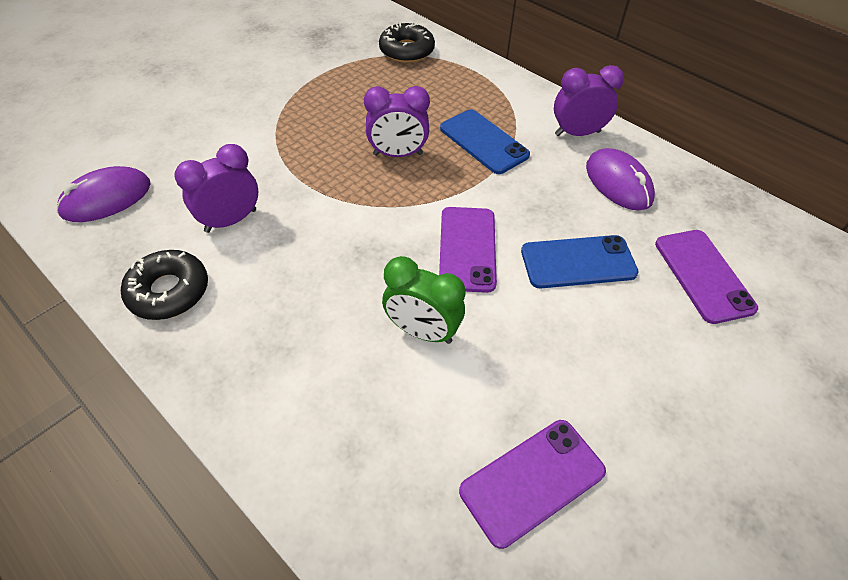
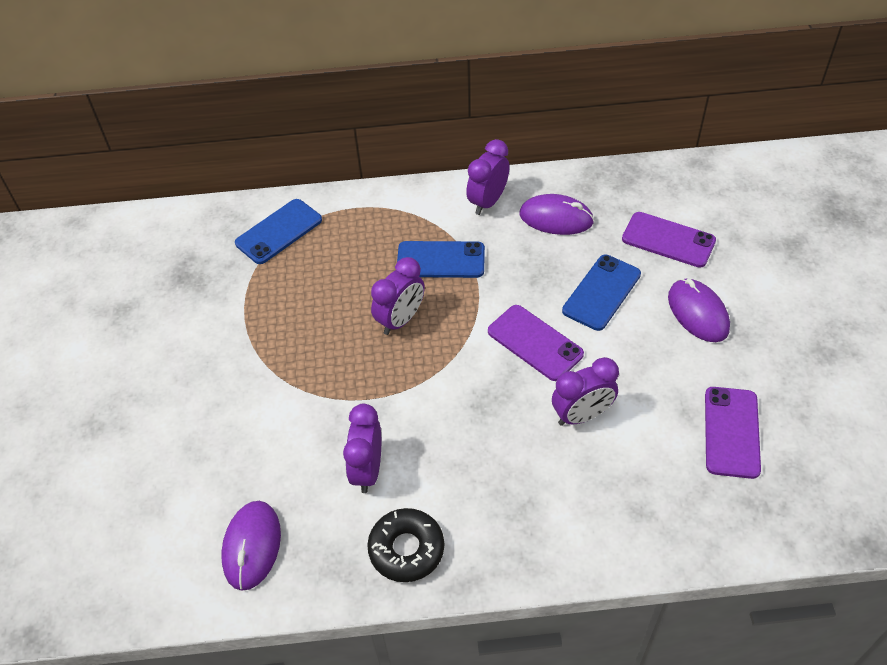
camera: 45 degrees left, 0 degrees up
(406, 50) = (279, 231): black donut -> blue phone
(422, 331) = (582, 415): green clock -> purple clock
(648, 353) = (698, 313): none -> purple mouse

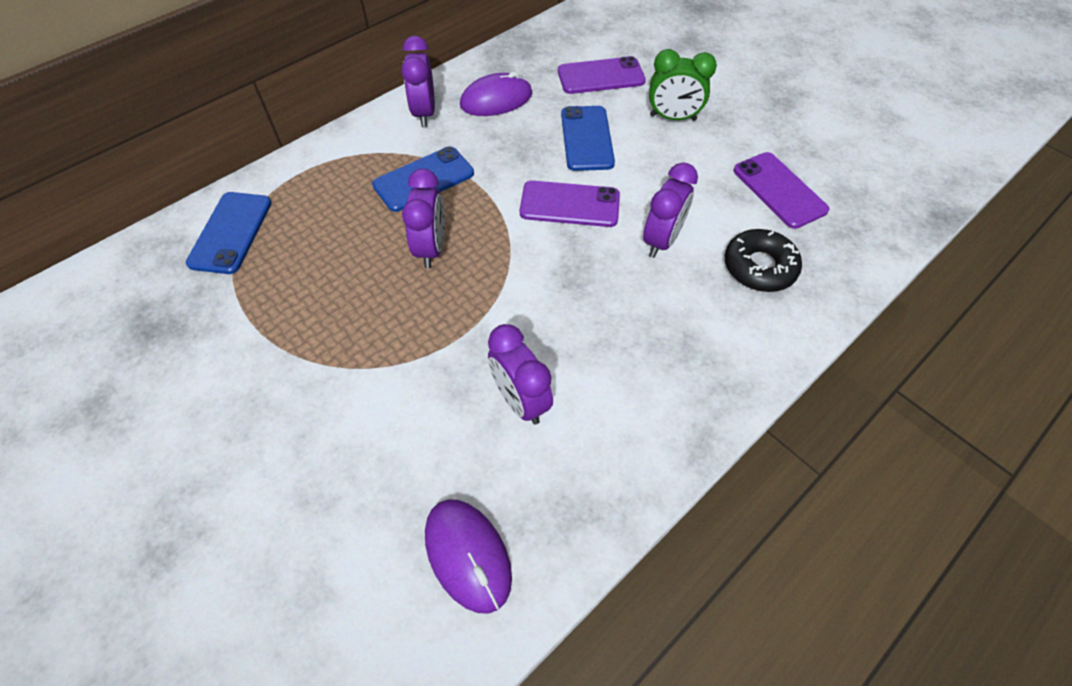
camera: 40 degrees left, 5 degrees up
(406, 549) = (623, 448): black donut -> black donut (759, 267)
(698, 313) = (672, 118): purple mouse -> green clock

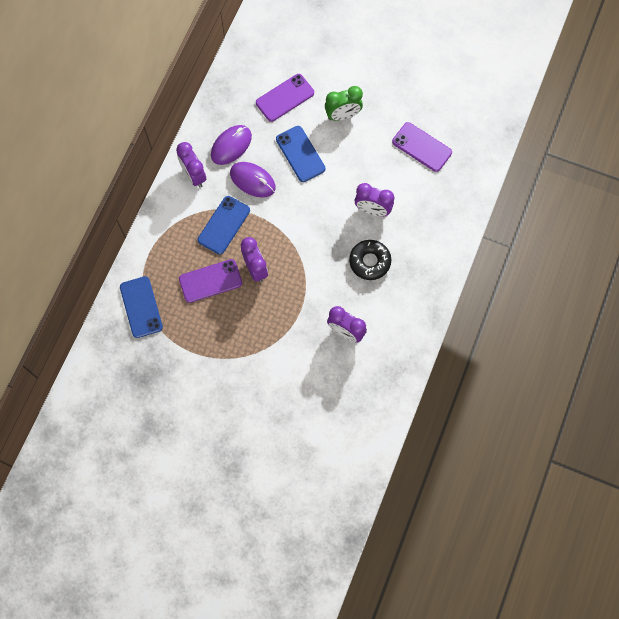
camera: 25 degrees left, 15 degrees up
(468, 555) = (359, 409): purple mouse -> purple mouse (252, 180)
(569, 204) = (313, 207): purple phone -> purple phone (210, 281)
(661, 240) = (372, 210): purple clock -> purple clock turned 105 degrees clockwise
(759, 267) = (428, 205): black donut -> black donut (369, 261)

